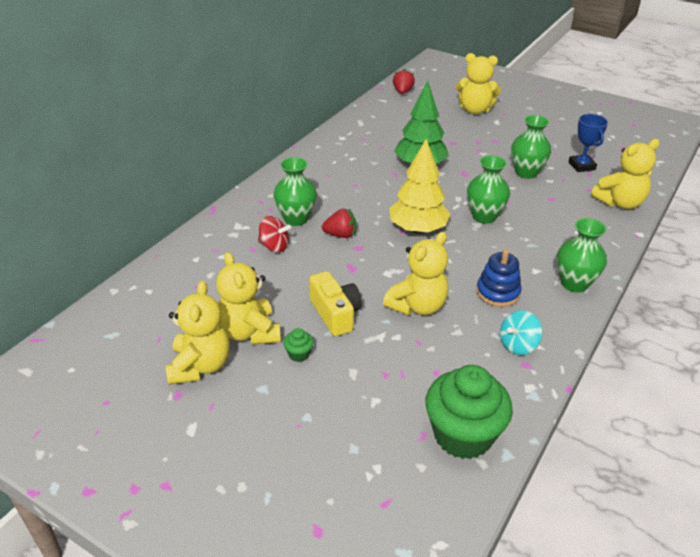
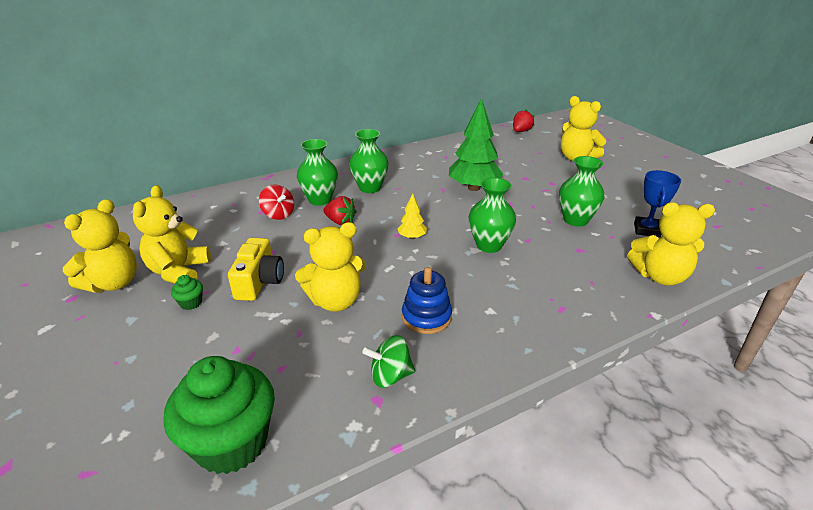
camera: 30 degrees right, 5 degrees down
(417, 229) = (412, 237): yellow tree -> yellow tree, size x0.47
(518, 345) = (390, 376): turquoise spinning top -> green spinning top
(574, 284) = (520, 338): green vase -> green vase (370, 188)

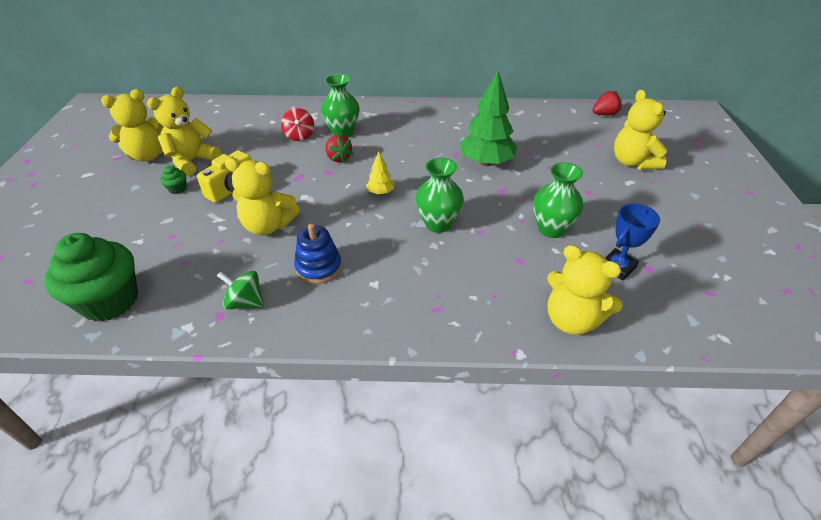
camera: 30 degrees right, 10 degrees up
(370, 188) = (393, 133): green vase -> none

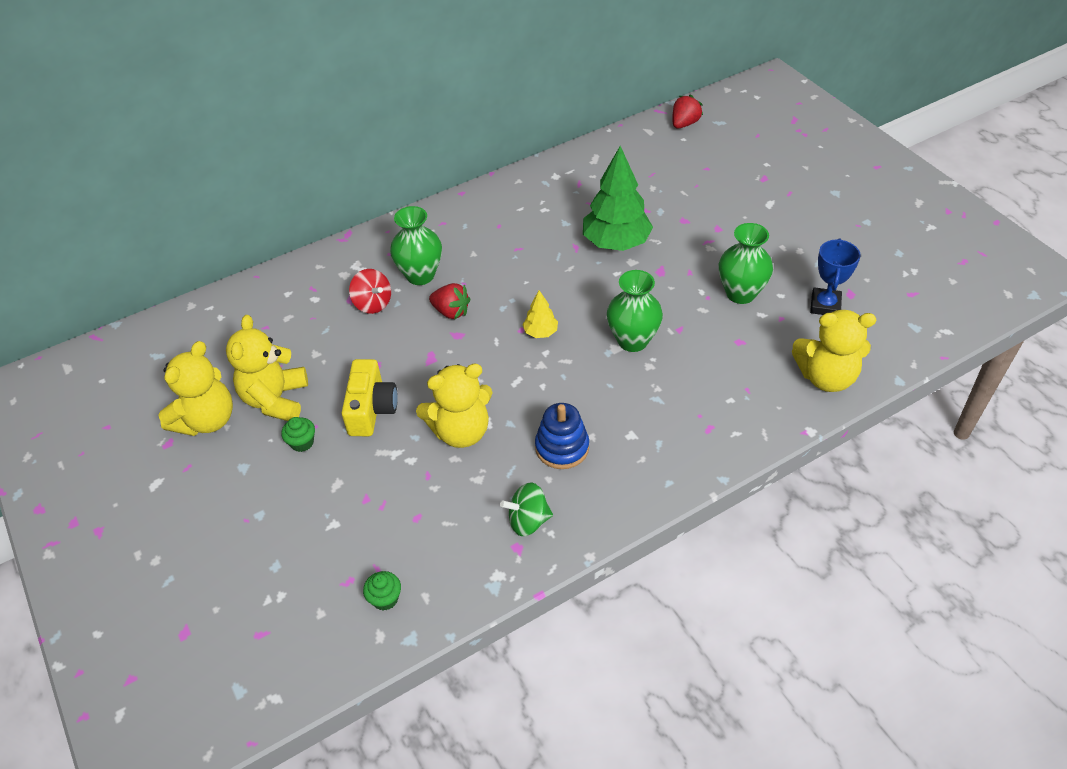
camera: 30 degrees left, 5 degrees up
(110, 301) = (385, 598): green cupcake -> green cupcake, size x0.40
(632, 162) = (755, 177): yellow teddy bear -> none

